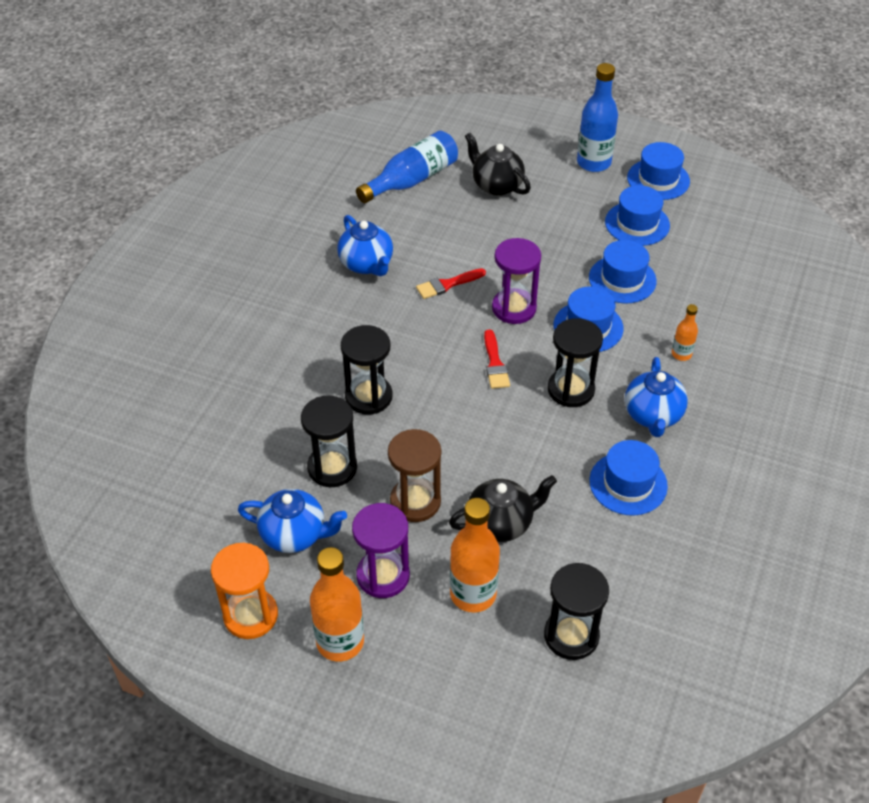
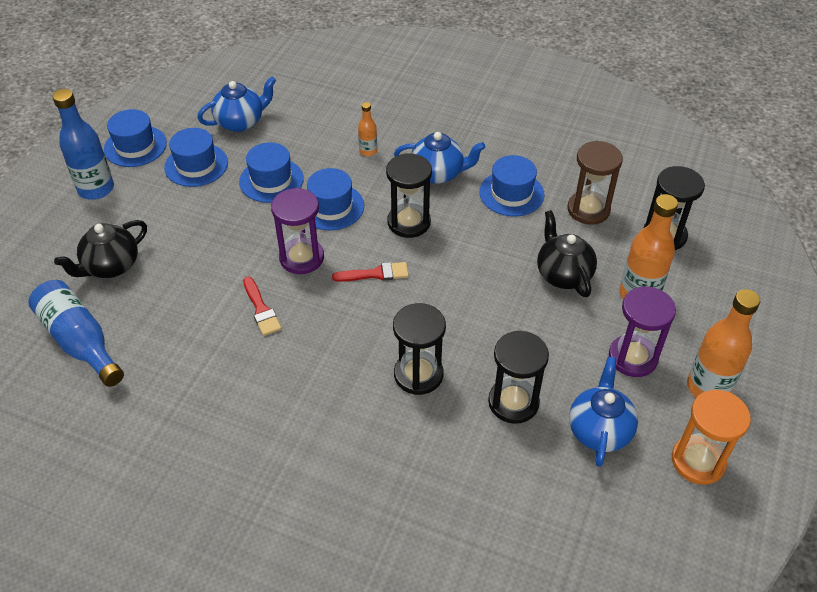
camera: 90 degrees left, 0 degrees up
(366, 264) = (218, 382): blue teapot -> blue teapot (241, 122)
(415, 501) = (547, 334): brown hourglass -> brown hourglass (588, 209)

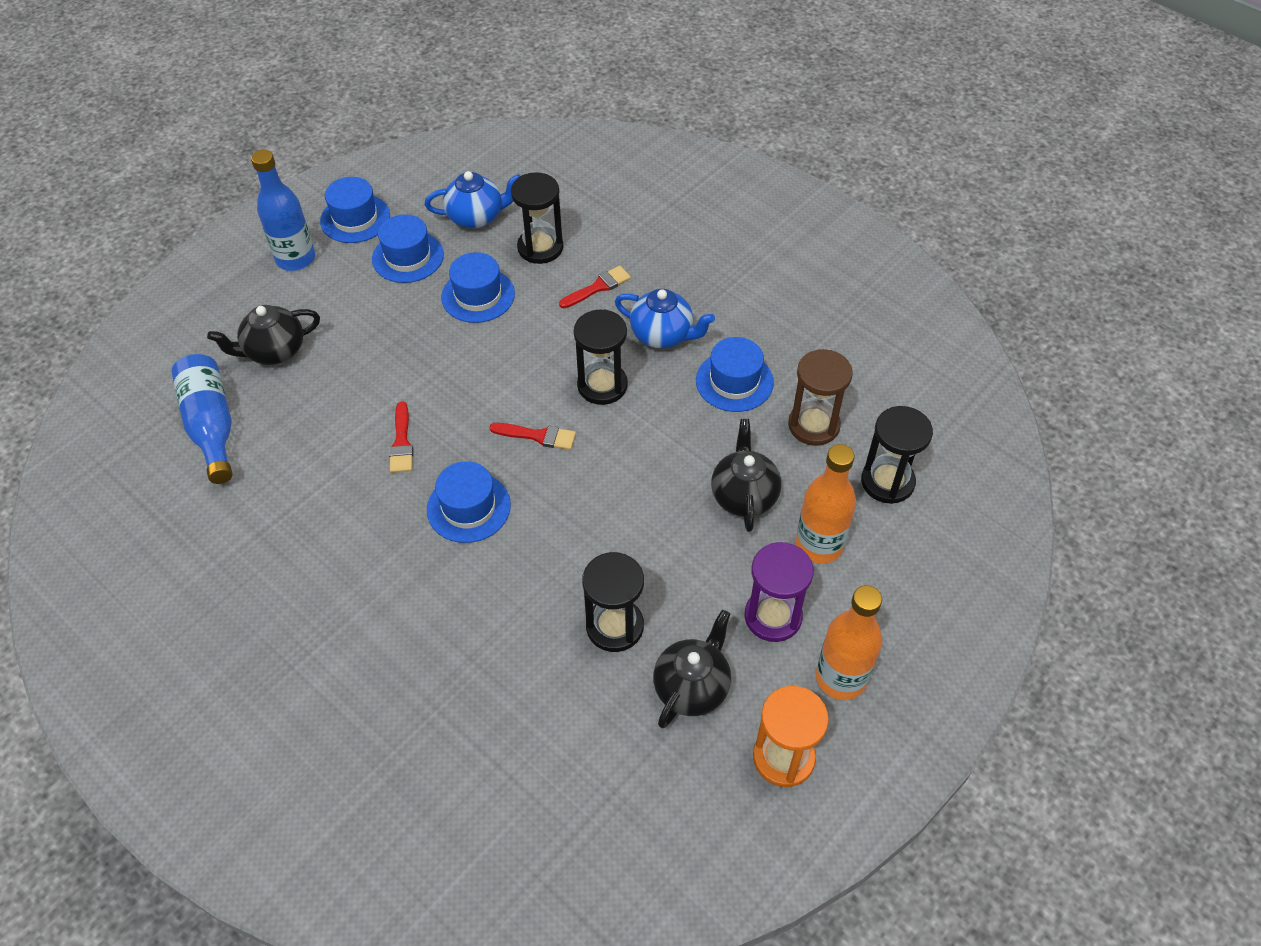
camera: 20 degrees right, 5 degrees up
(301, 258) = (469, 395): purple hourglass -> none
(331, 207) = (527, 344): blue hat -> blue hat (468, 507)
(368, 151) = (598, 287): orange bottle -> red brush
(418, 374) = (529, 564): black hourglass -> black hourglass (540, 247)
(599, 430) = (692, 687): blue teapot -> black teapot

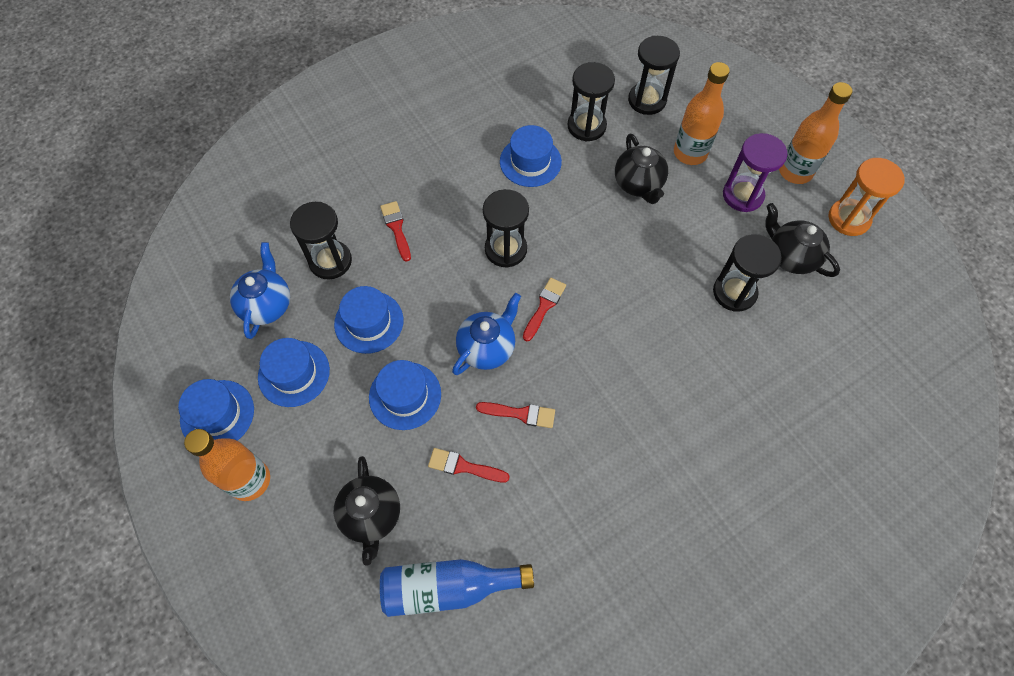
camera: 75 degrees left, 10 degrees up
(295, 259) = (250, 480): blue bottle -> orange bottle
(334, 408) = (463, 466): none -> red brush
(468, 507) = (603, 372): blue hat -> blue hat (405, 395)
(662, 335) = (467, 195): blue teapot -> blue teapot (487, 348)
(744, 496) = (638, 184): black teapot -> black teapot turned 120 degrees counterclockwise
(813, 425) = (586, 126): brown hourglass -> black hourglass

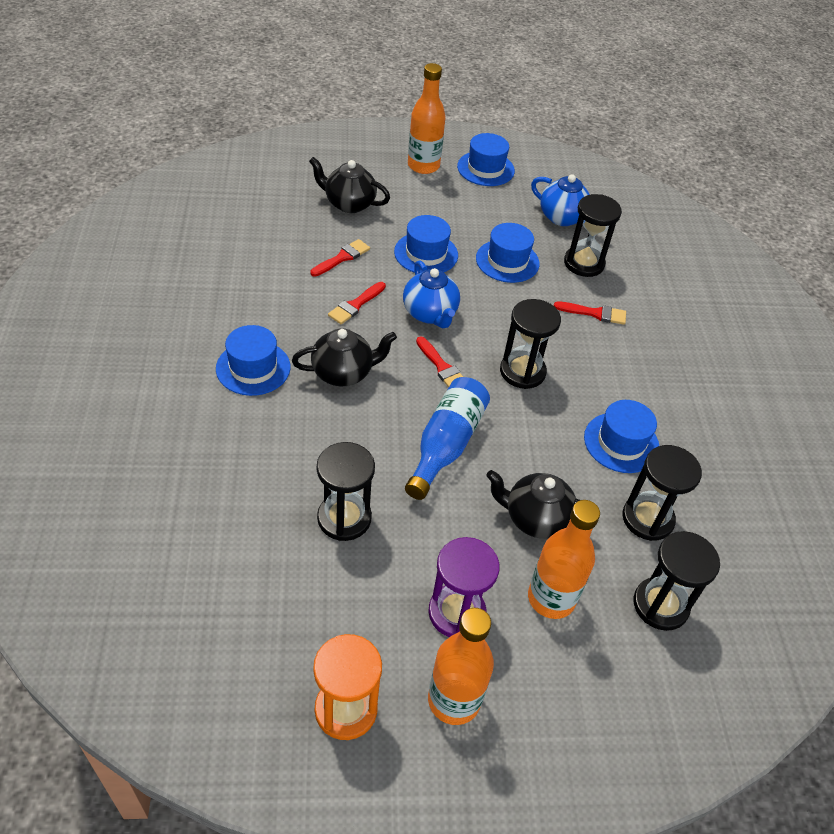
camera: 115 degrees right, 15 degrees down
(294, 373) = (491, 210): blue hat -> blue hat (253, 368)
(448, 587) = (267, 216): blue bottle -> blue bottle (446, 445)
(791, 256) = (344, 602): black teapot -> black teapot (343, 373)

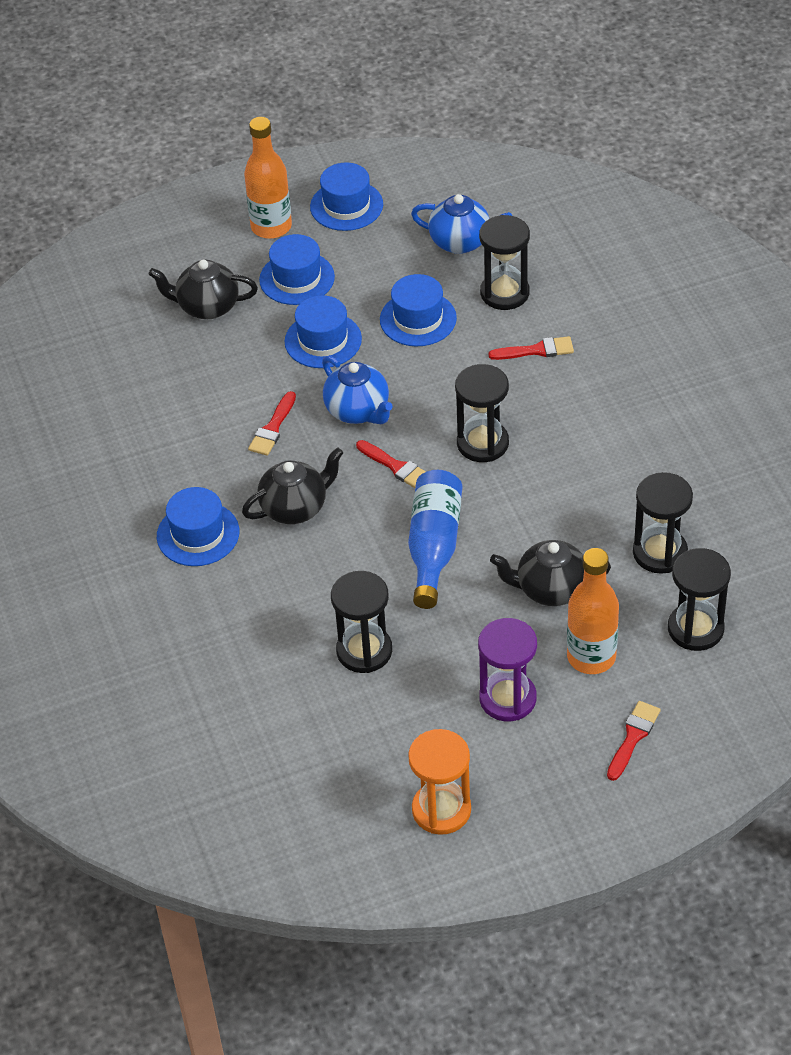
camera: 10 degrees left, 0 degrees up
(342, 258) = (231, 377): red brush -> red brush (633, 737)
(454, 700) = (534, 771): orange bottle -> none
(621, 442) = (610, 485): blue hat -> blue hat (297, 278)

